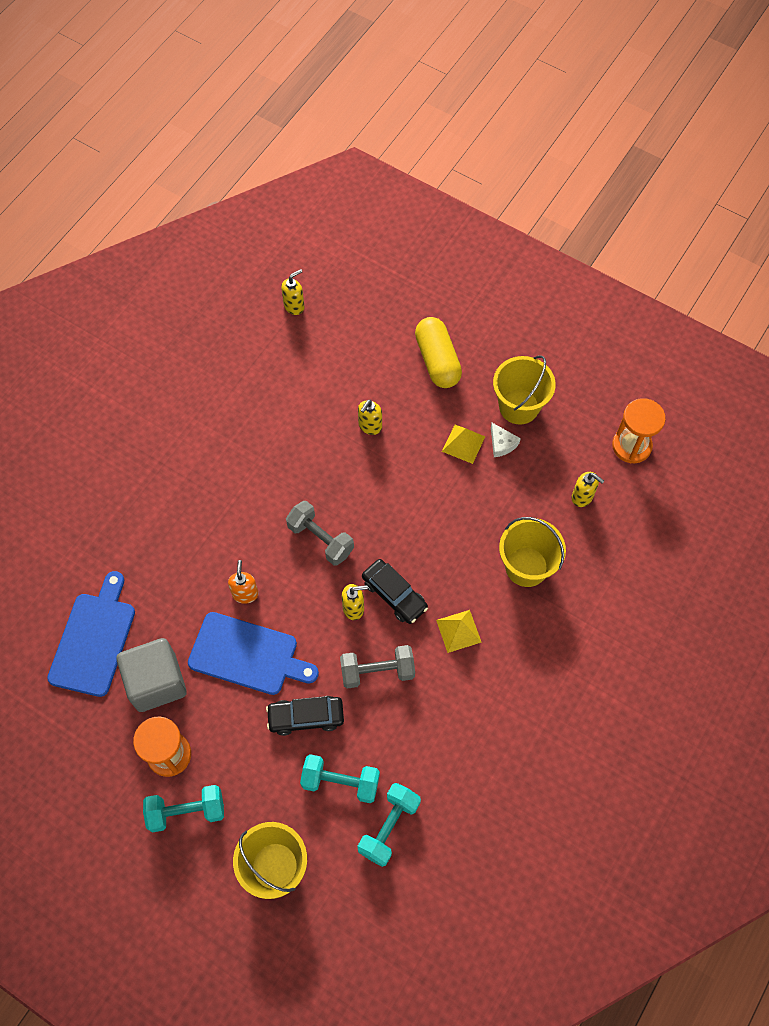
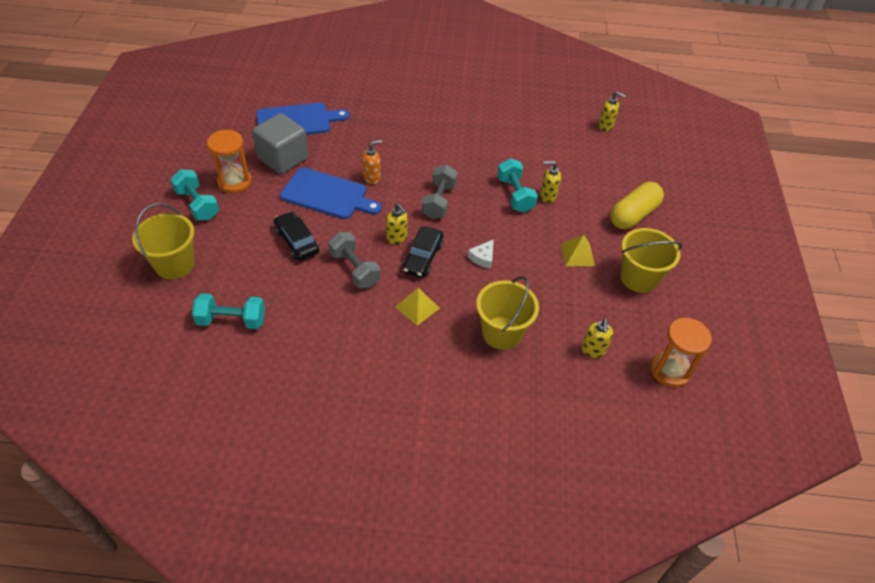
camera: 60 degrees right, 15 degrees down
(247, 655) = (327, 195): blue cutting board -> blue cutting board turned 60 degrees counterclockwise
(340, 782) = (255, 278): turquoise dumbbell -> turquoise dumbbell (515, 195)
(502, 444) = (597, 278): white cheese -> white cheese (483, 258)

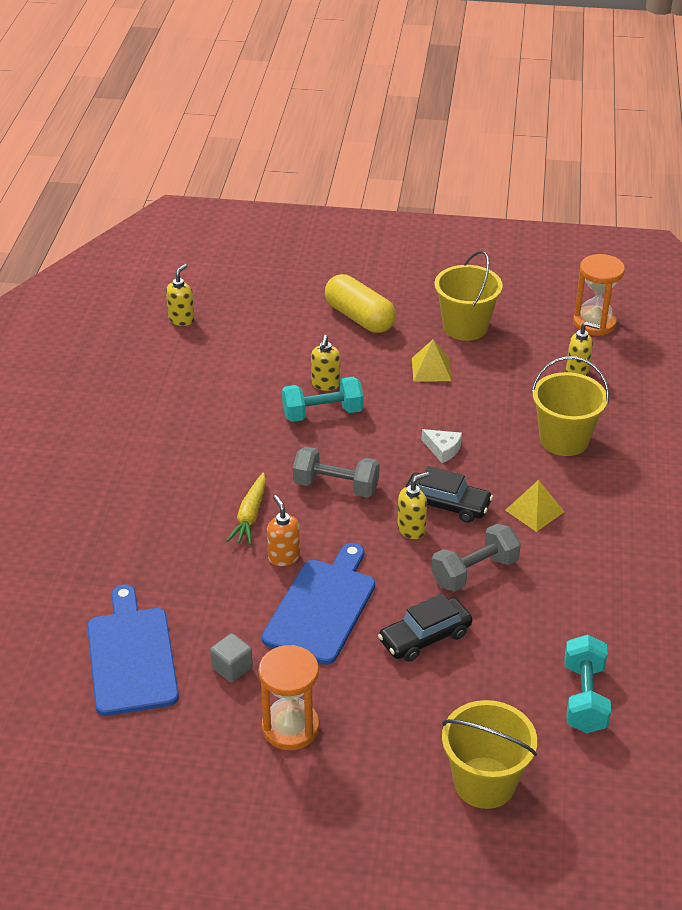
camera: 85 degrees left, 10 degrees down
(197, 204) = (346, 772): turquoise dumbbell -> none
(283, 158) = (232, 668): grey cube -> grey cube, size x0.47
(409, 163) = (250, 516): none -> yellow carrot

